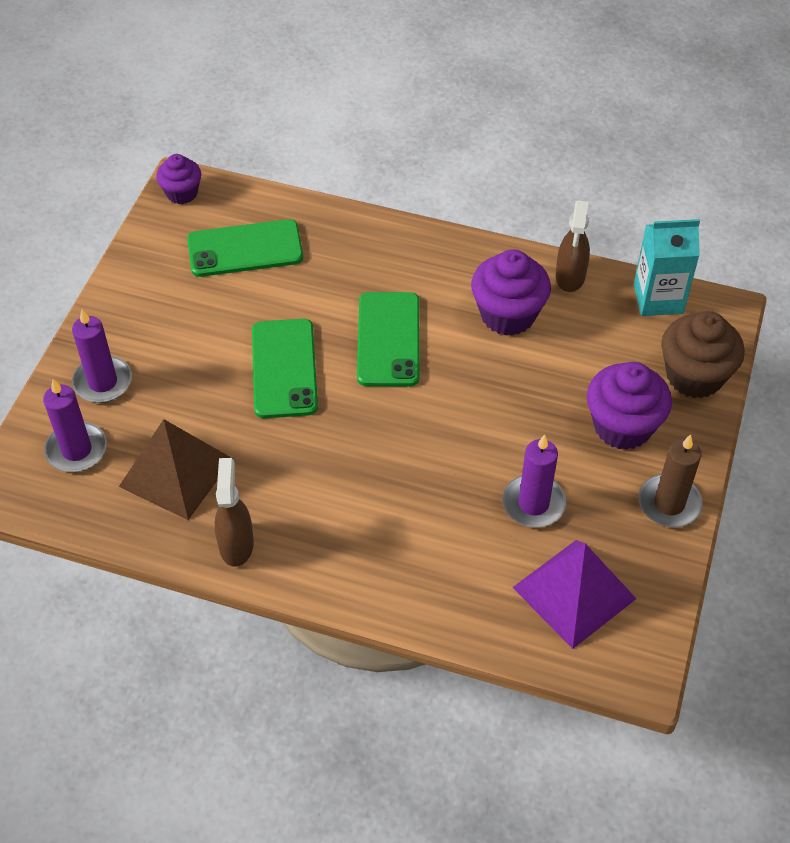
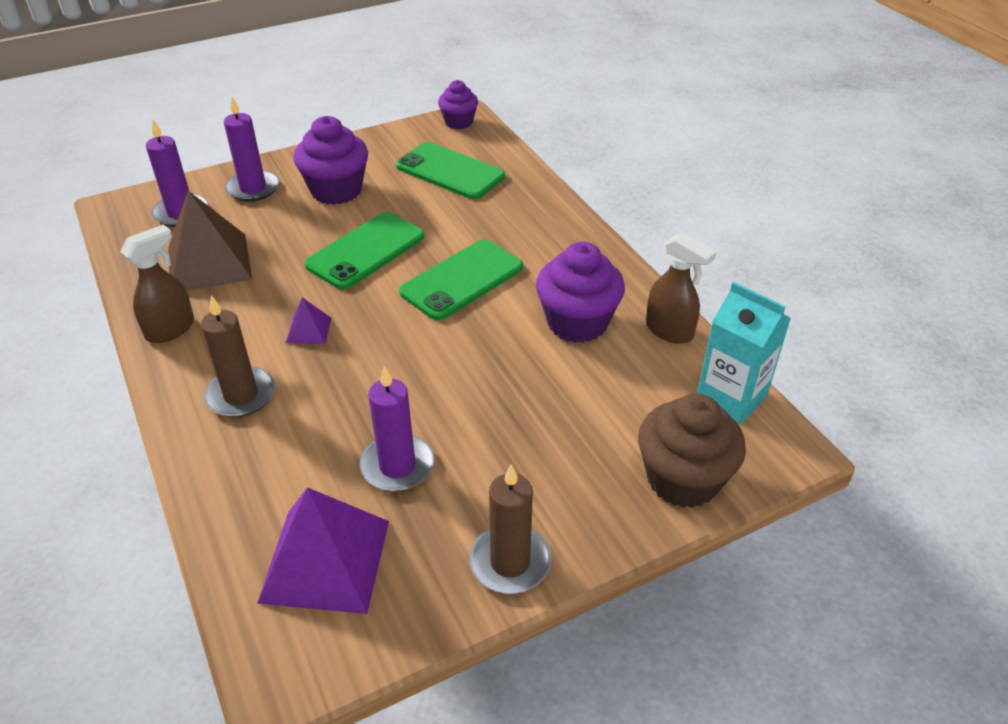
camera: 45 degrees right, 10 degrees down
(339, 463) = (309, 330): none -> purple pyramid
(366, 545) = (241, 395): none -> brown candle
(570, 277) = (669, 331): brown spray bottle -> brown spray bottle turned 105 degrees counterclockwise
(622, 426) = (557, 468): purple cupcake -> purple cupcake (336, 190)

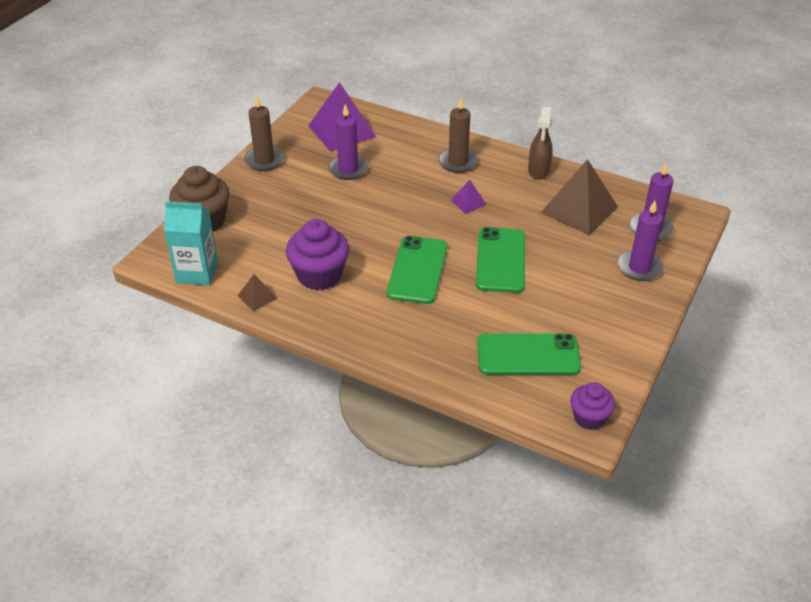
camera: 145 degrees right, 0 degrees up
(336, 190) = (584, 294): purple cupcake -> none
(669, 331) = (257, 297): brown spray bottle -> brown pyramid

